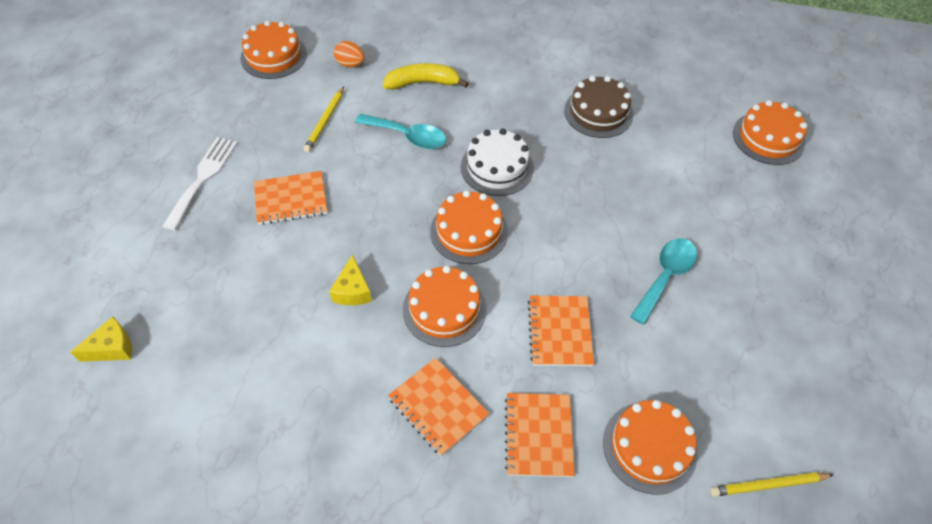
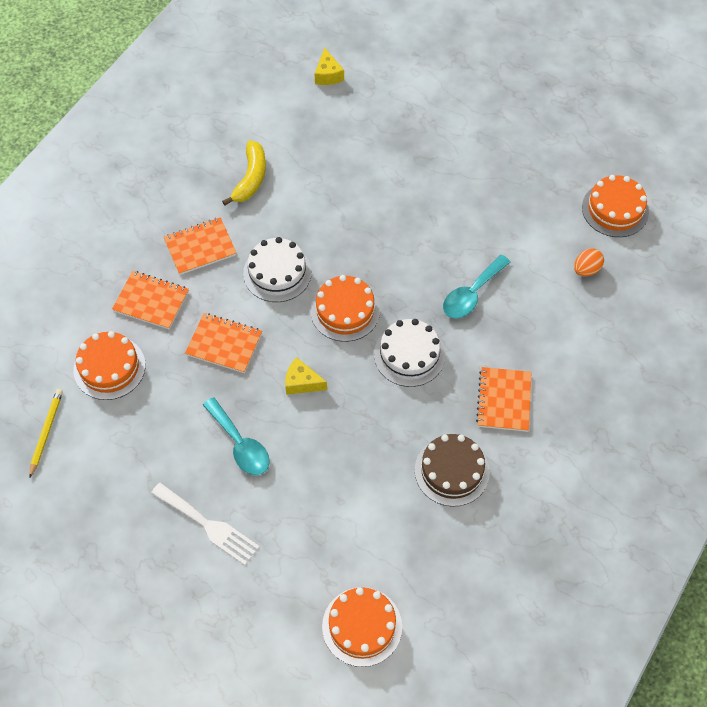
camera: 110 degrees right, 5 degrees up
(203, 178) = (470, 139): white fork -> white fork (208, 525)
(291, 199) = (426, 194): orange notebook -> orange notebook (504, 400)
(325, 121) = (512, 234): yellow pencil -> none
(353, 290) = (318, 217): yellow cheese -> yellow cheese (302, 382)
(423, 83) = (541, 325): yellow banana -> yellow banana (251, 178)
(444, 309) = (277, 272): orange cake -> white cake

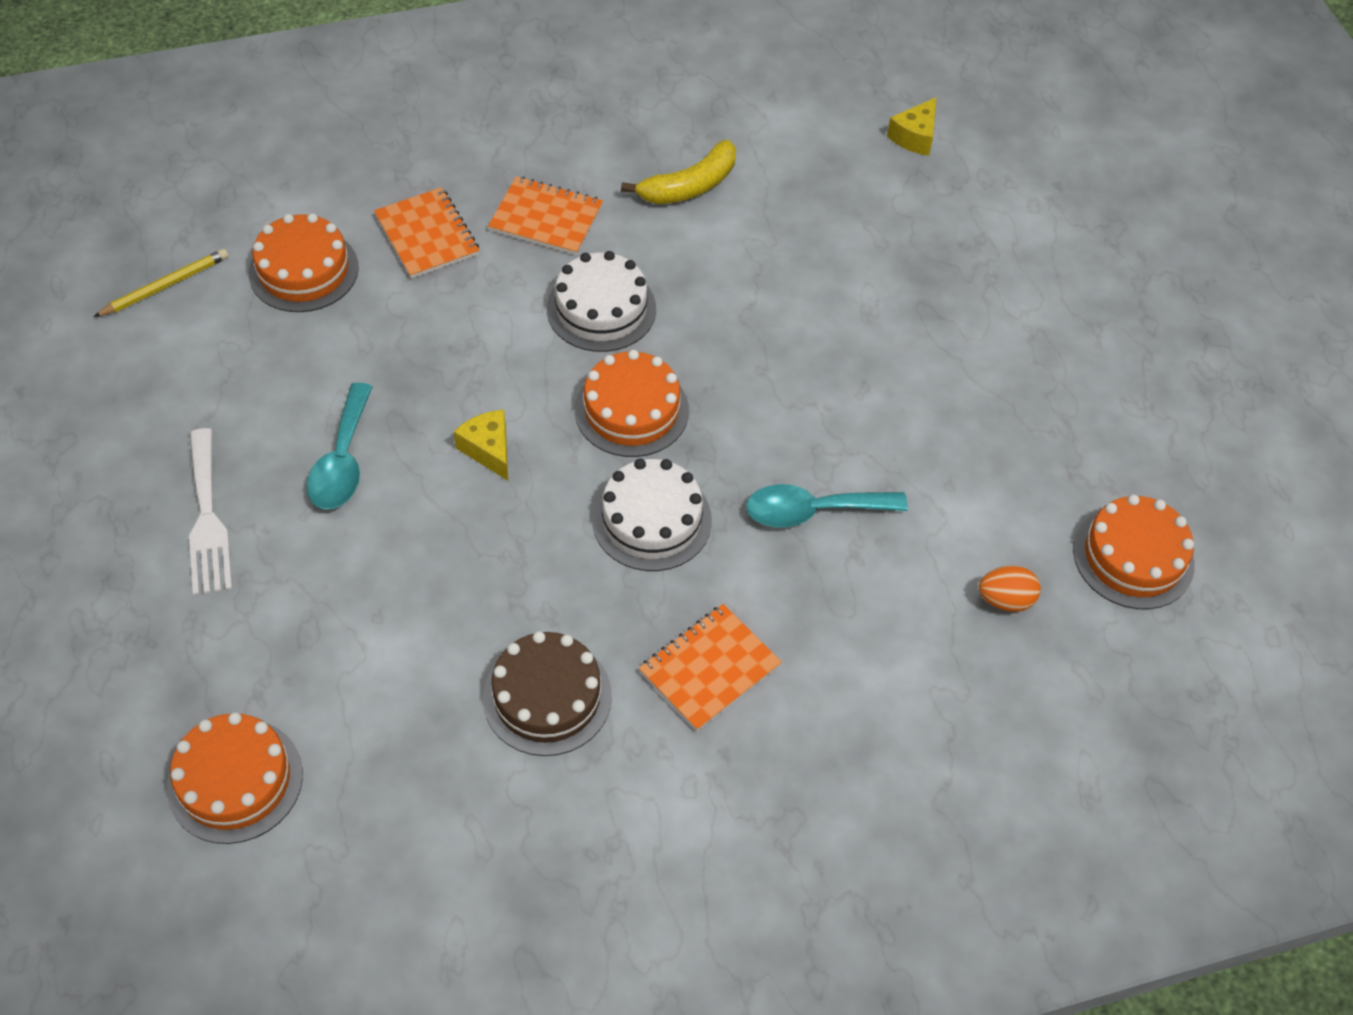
camera: 40 degrees right, 5 degrees down
(224, 344) = (451, 340): orange notebook -> none

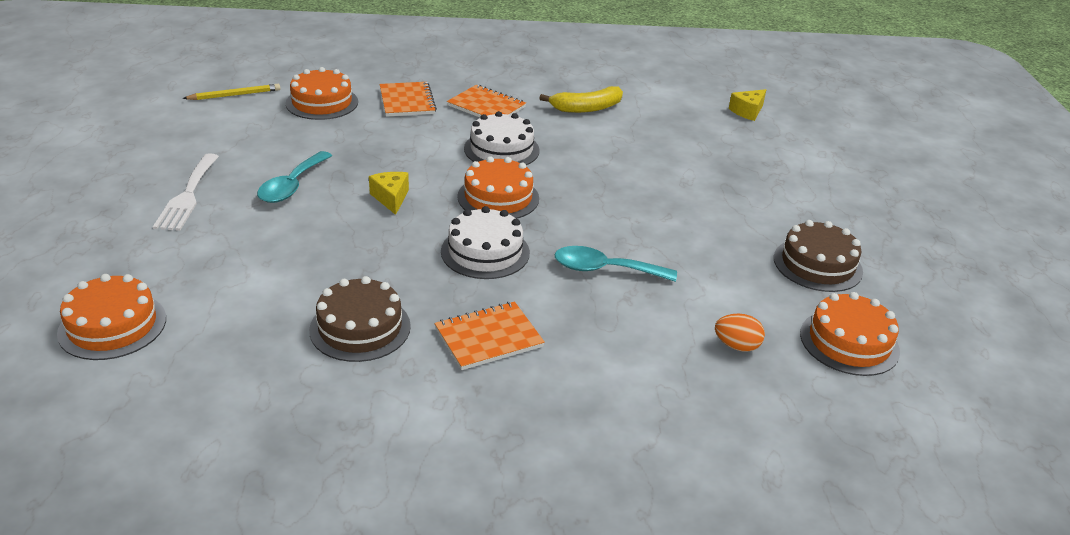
camera: 15 degrees right, 20 degrees down
(1071, 430) = (817, 264): none -> brown cake

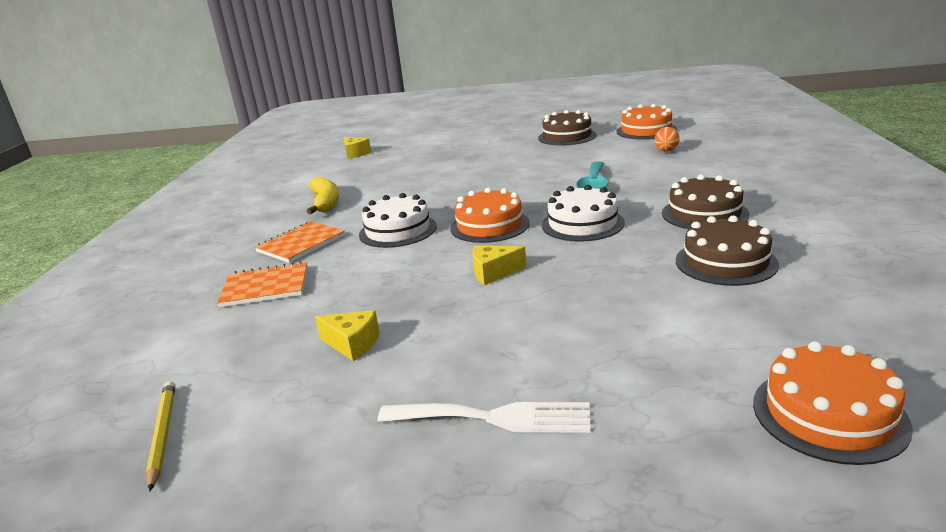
camera: 80 degrees left, 10 degrees down
(292, 186) = (467, 335): turquoise spoon -> none
(303, 142) = (353, 344): none -> yellow cheese
(322, 102) = (238, 346): orange cake -> none
(488, 337) = (704, 214): orange notebook -> brown cake

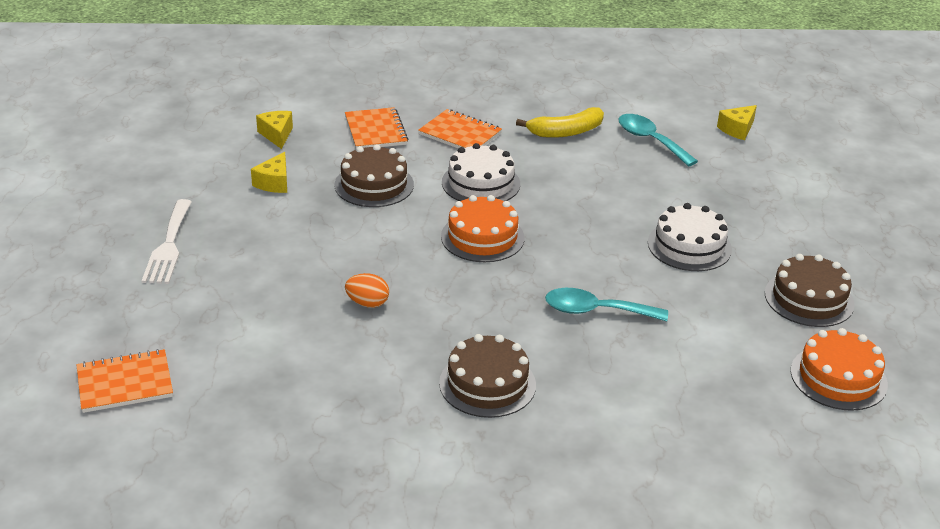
camera: 80 degrees right, 10 degrees up
(163, 434) = (194, 130): yellow pencil -> none
(356, 176) = (650, 140): none -> turquoise spoon
(493, 273) = (374, 242): yellow cheese -> yellow cheese (277, 135)
(582, 224) = (475, 296): white cake -> white cake (689, 246)
(666, 151) = (728, 385): orange egg -> orange egg (367, 303)
(725, 262) = (362, 378): brown cake -> brown cake (374, 185)
(829, 414) = (125, 383): orange cake -> orange notebook

